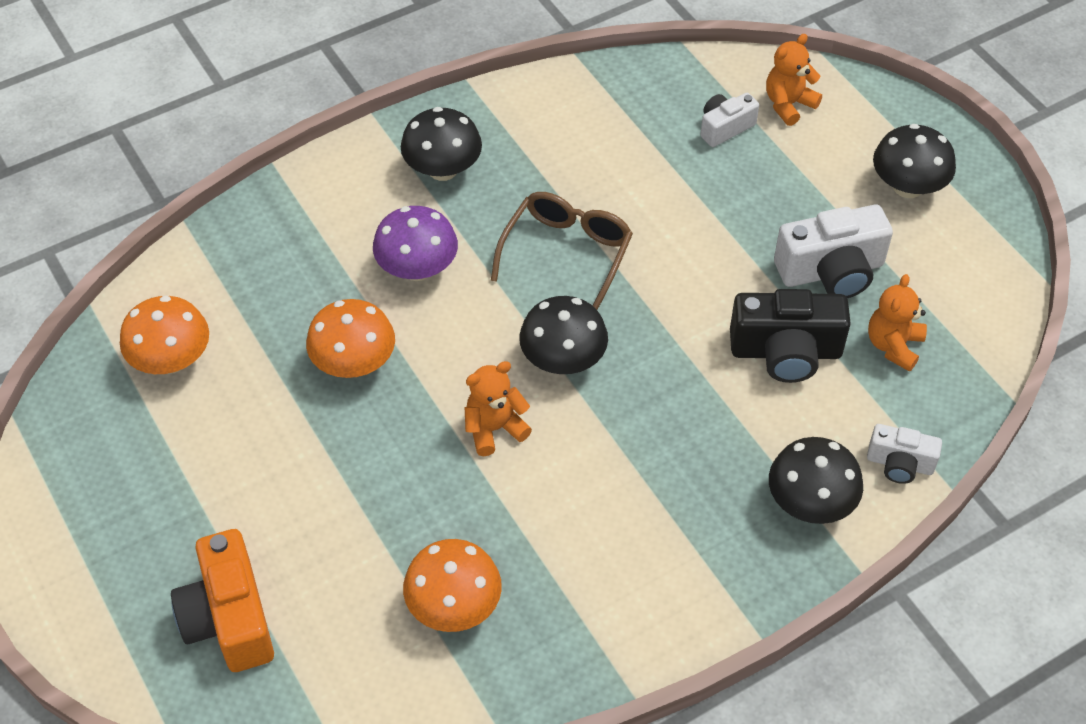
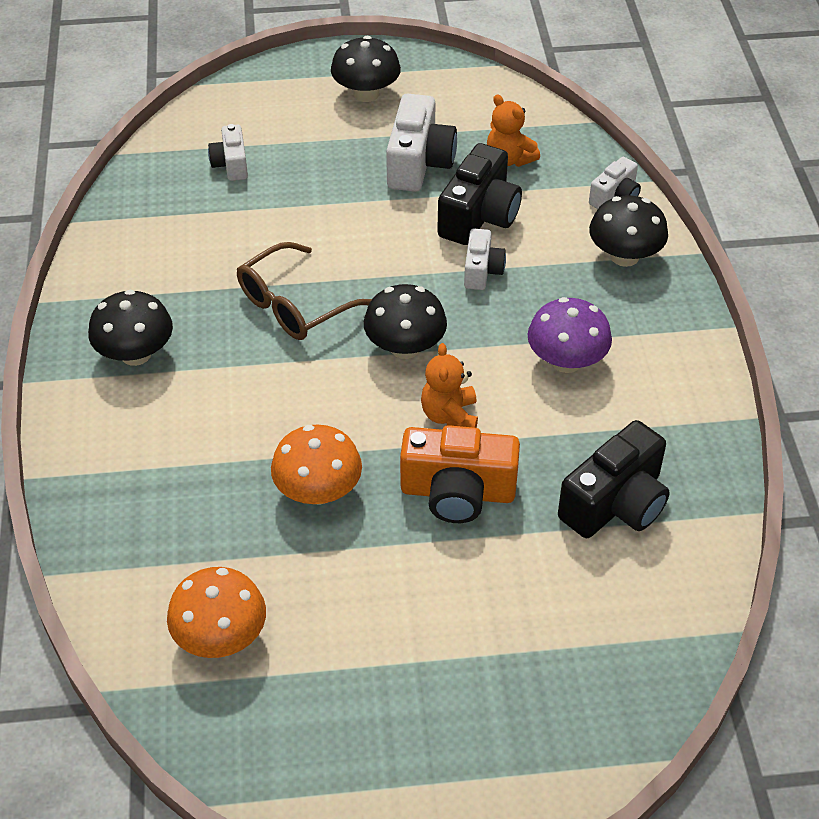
camera: 65 degrees left, 5 degrees down
(229, 618) = (552, 675): orange camera -> orange camera (457, 492)
(417, 268) = (239, 410): purple mushroom -> purple mushroom (566, 361)
(454, 606) = (615, 503): orange mushroom -> black camera
(567, 254) = (294, 305): brown glasses -> brown glasses turned 90 degrees counterclockwise
(706, 383) = (482, 271): none -> white camera
(788, 104) = (235, 121): orange teddy bear -> none

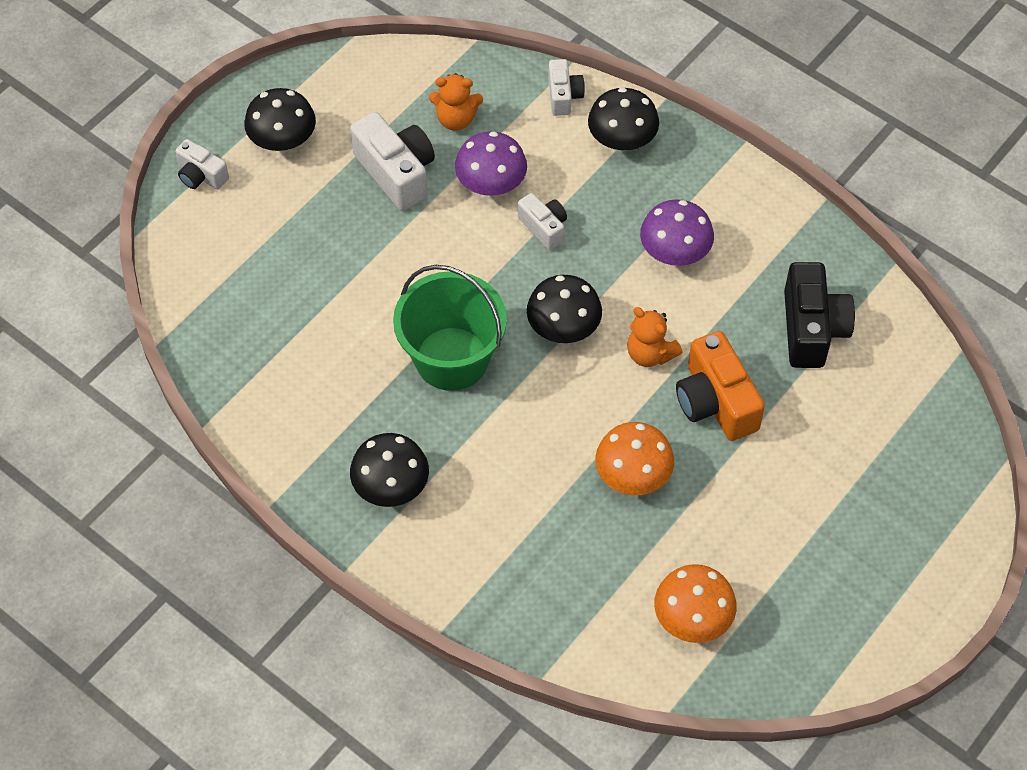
camera: 45 degrees left, 10 degrees up
(231, 164) = (259, 283): white camera -> white camera (201, 176)
(294, 305) = (451, 359): brown glasses -> green bucket
(457, 492) = (715, 402): orange camera -> orange camera turned 105 degrees clockwise
(479, 216) = (491, 184): black camera -> purple mushroom

